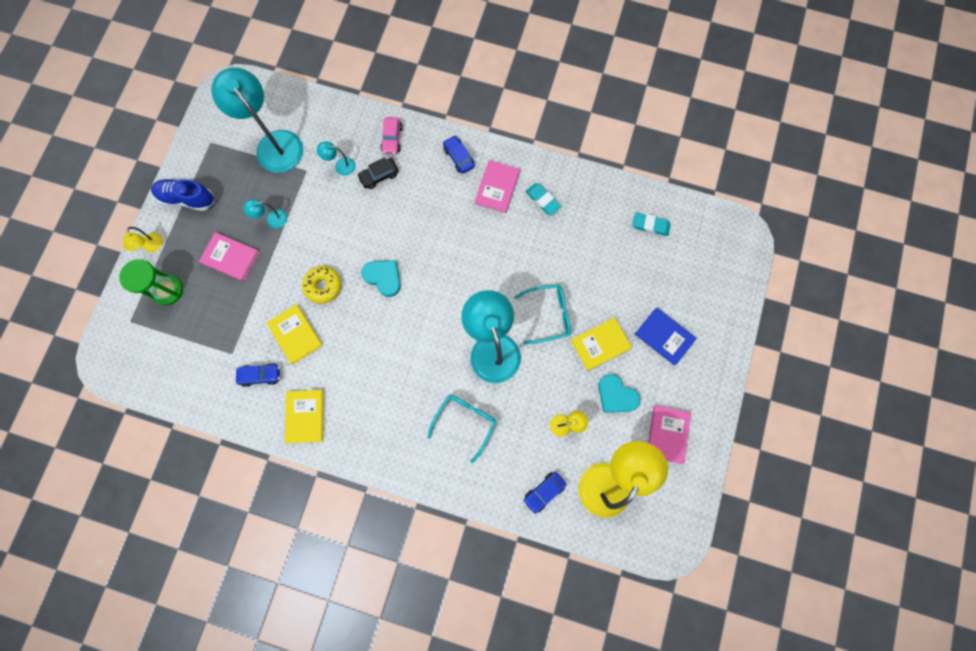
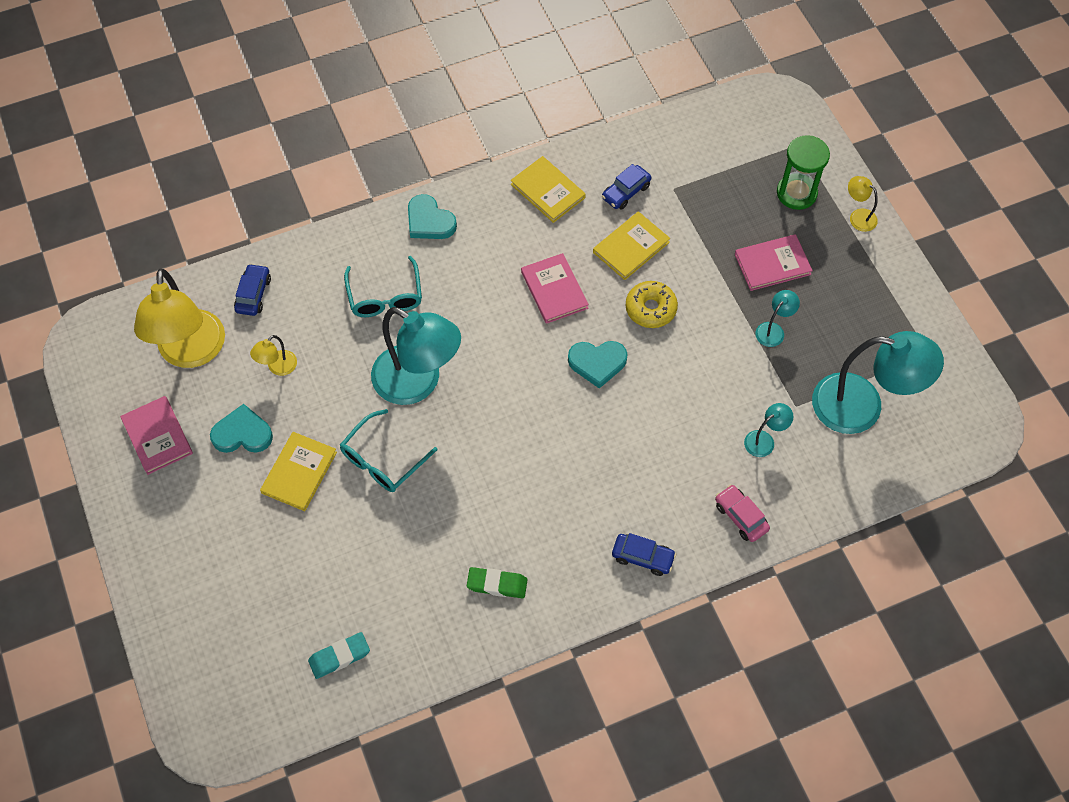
camera: 140 degrees right, 15 degrees down
(187, 199) = (881, 283): blue shoe -> none
(295, 334) = (631, 247): yellow book -> yellow book turned 60 degrees counterclockwise
(379, 176) = (711, 463): black car -> none
(395, 456) = (429, 221): none -> turquoise heart
(497, 187) = (564, 557): pink book -> pink book (554, 290)
(542, 200) = (497, 584): turquoise eraser -> green eraser
(664, 336) = (230, 535): blue book -> none

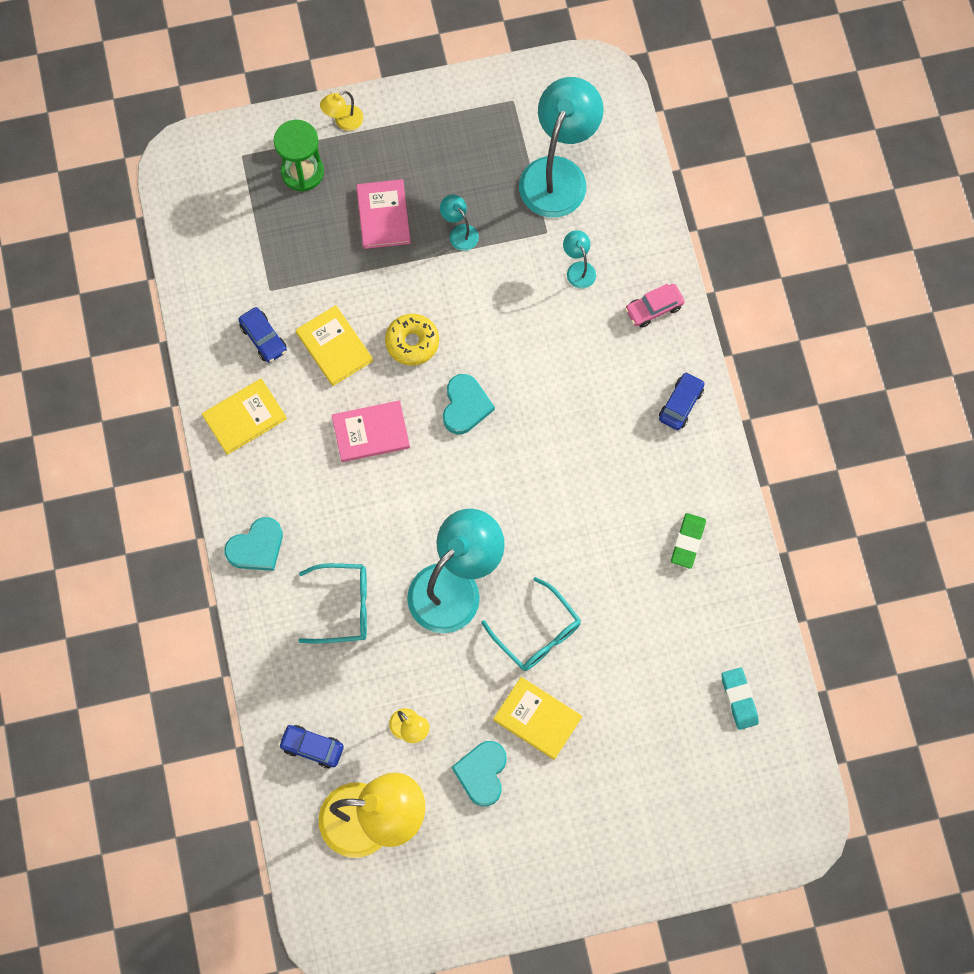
camera: 80 degrees left, 10 degrees up
(157, 436) = (469, 864): pink book -> none

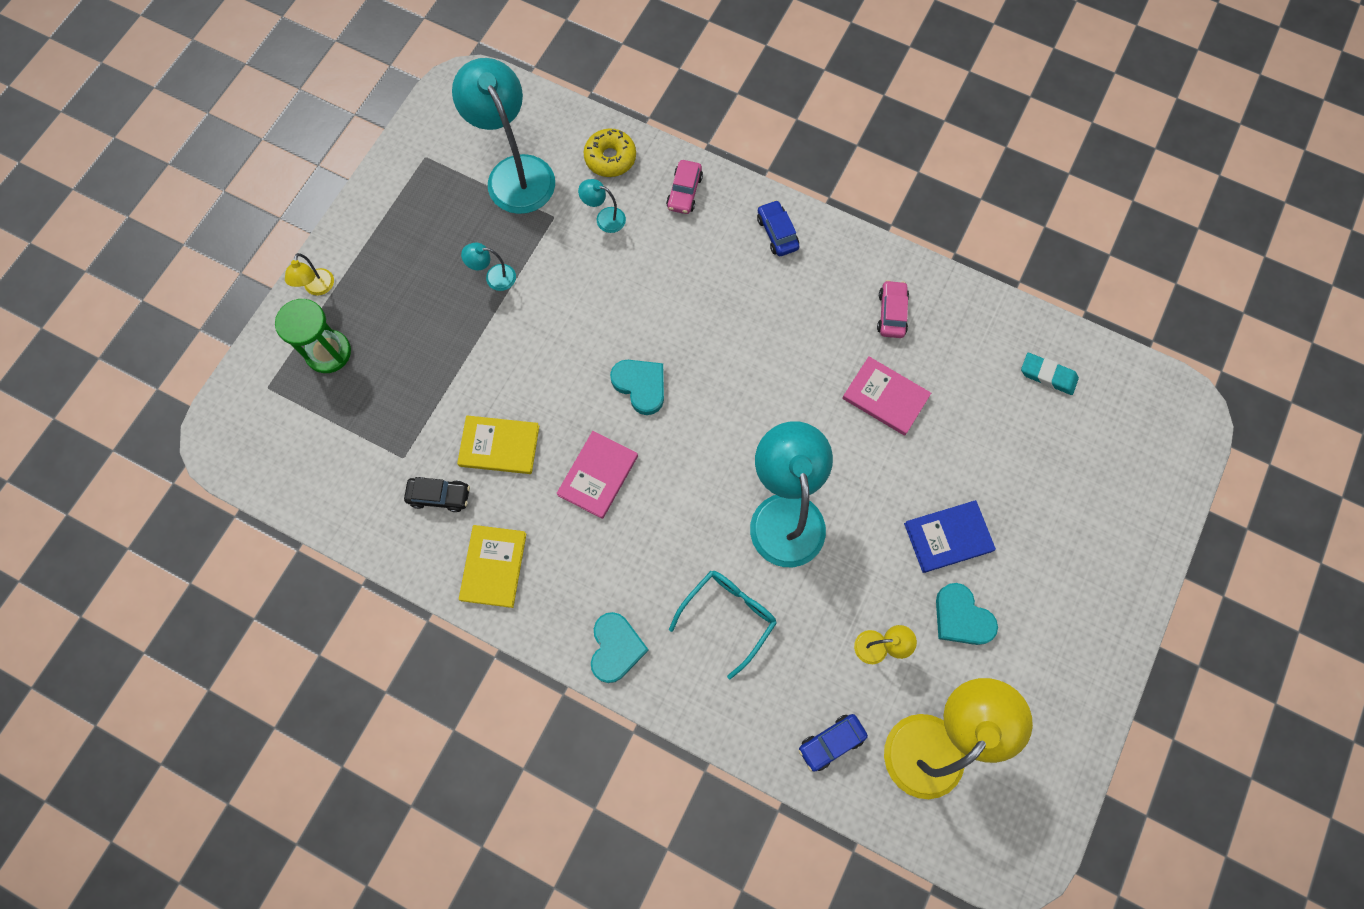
camera: 50 degrees left, 0 degrees up
(263, 338) = (439, 496): blue car -> black car
(383, 215) = (425, 321): pink book -> pink book (885, 397)
(412, 342) = (551, 383): yellow donut -> yellow donut (610, 158)
(537, 633) = (876, 480): turquoise glasses -> none
(537, 718) = (948, 537): yellow book -> blue book
(687, 542) = (891, 313): green eraser -> pink car

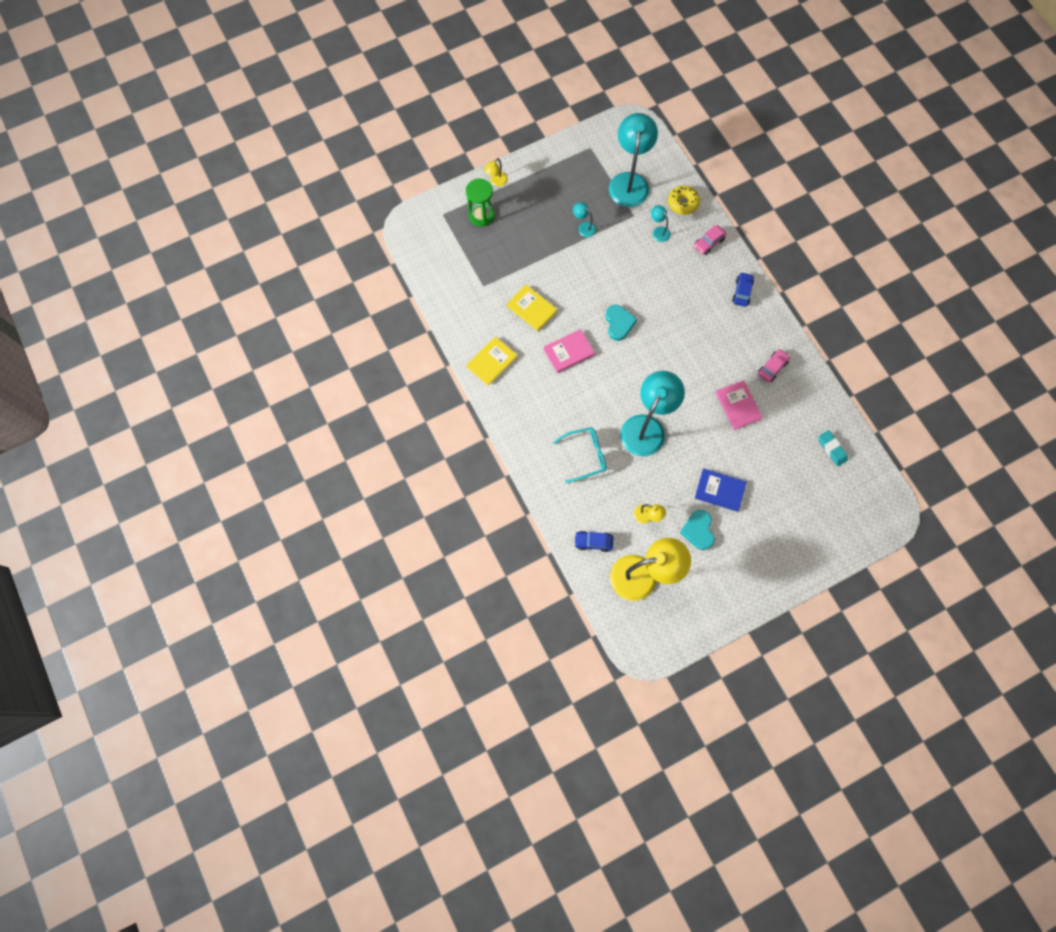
camera: 35 degrees right, 0 degrees up
(439, 496) = (488, 314): black car -> none
(616, 648) = (522, 434): turquoise heart -> none

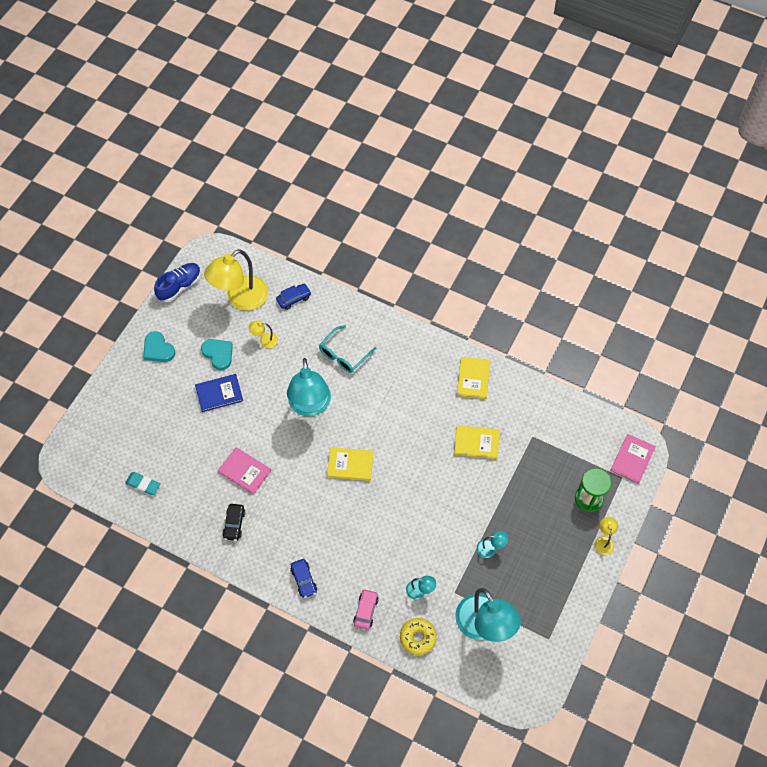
camera: 145 degrees right, 10 degrees down
(569, 352) = (417, 426): pink book -> pink book (632, 459)
(619, 323) = (393, 478): turquoise heart -> turquoise heart (158, 349)
(646, 356) = (350, 465): none -> yellow book
(694, 630) = (180, 286): none -> blue shoe
(772, 368) = (234, 524): pink car -> black car

